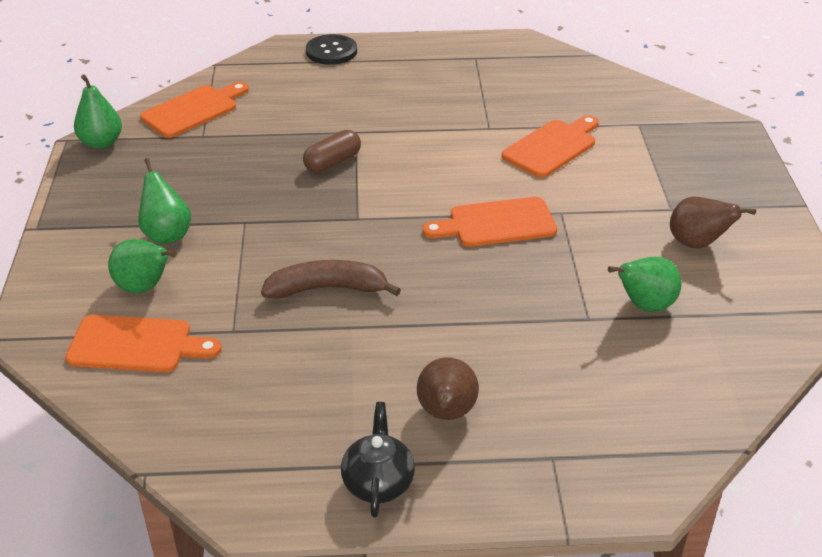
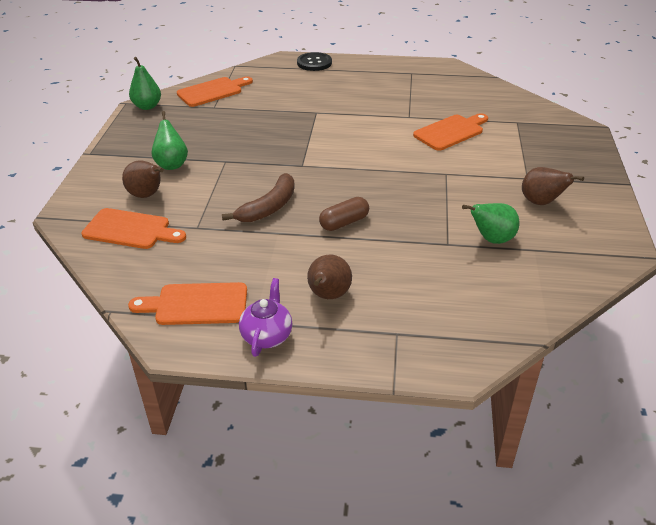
camera: 10 degrees right, 0 degrees up
(144, 287) = (147, 195): green pear -> brown pear
(327, 289) = (269, 207): brown banana -> brown banana turned 120 degrees clockwise
(332, 162) = (295, 129): brown capsule -> brown capsule (344, 222)
(378, 483) = (267, 335): black teapot -> purple teapot
(496, 223) = (397, 177): orange cutting board -> orange cutting board (196, 304)

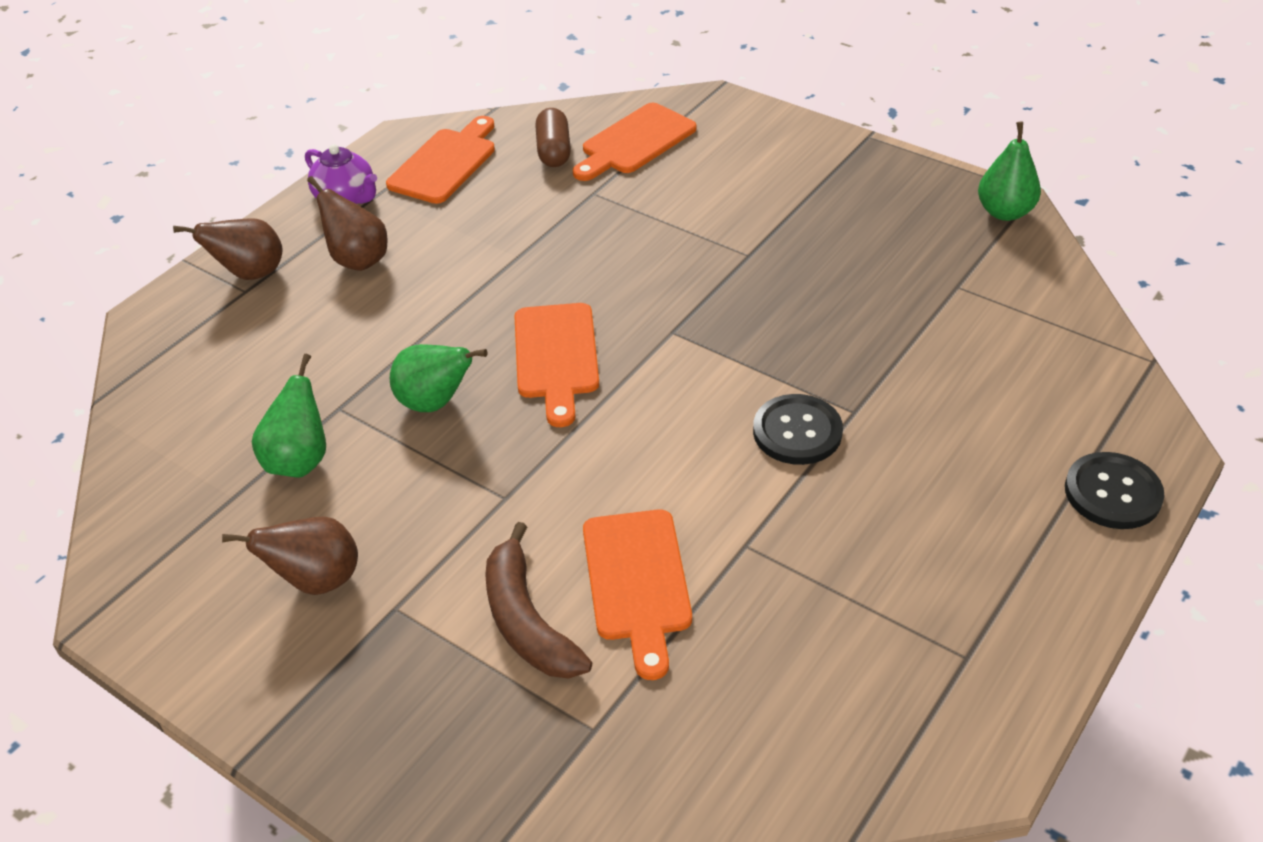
camera: 120 degrees right, 5 degrees up
(147, 195) = (707, 167): brown pear -> brown pear (250, 274)
(172, 164) = (778, 202): green pear -> green pear (435, 403)
(213, 91) = (1029, 299): orange cutting board -> orange cutting board (556, 357)
(269, 207) = (584, 264): brown banana -> brown banana (527, 621)
(339, 120) = (797, 432): none -> black button
(344, 222) = (483, 323): brown capsule -> brown capsule (554, 151)

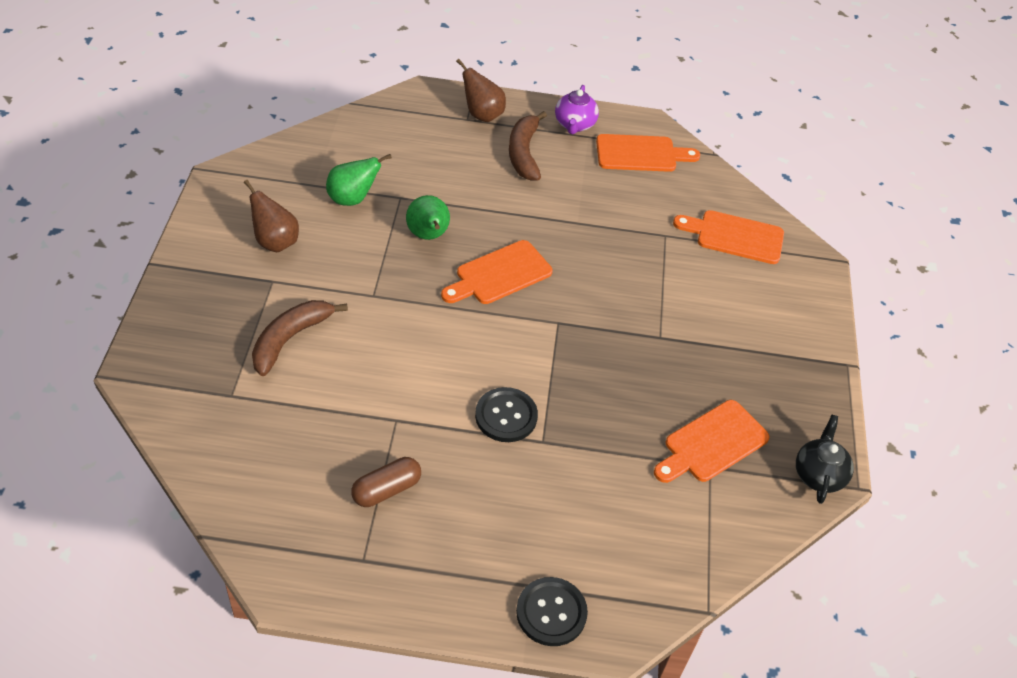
camera: 55 degrees right, 5 degrees up
(358, 260) = (524, 153): brown pear -> brown banana
(554, 151) = (693, 199): brown capsule -> brown capsule (386, 490)
(637, 582) = (341, 378): orange cutting board -> orange cutting board (712, 443)
(1004, 212) = (818, 474): green pear -> black teapot

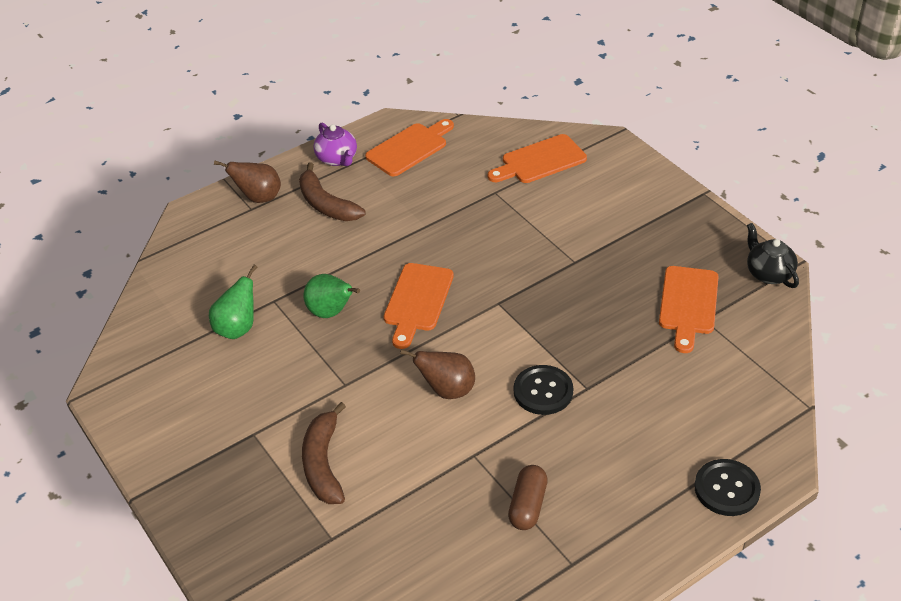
camera: 35 degrees left, 5 degrees down
(275, 242) = (217, 404): brown pear -> brown pear (447, 390)

